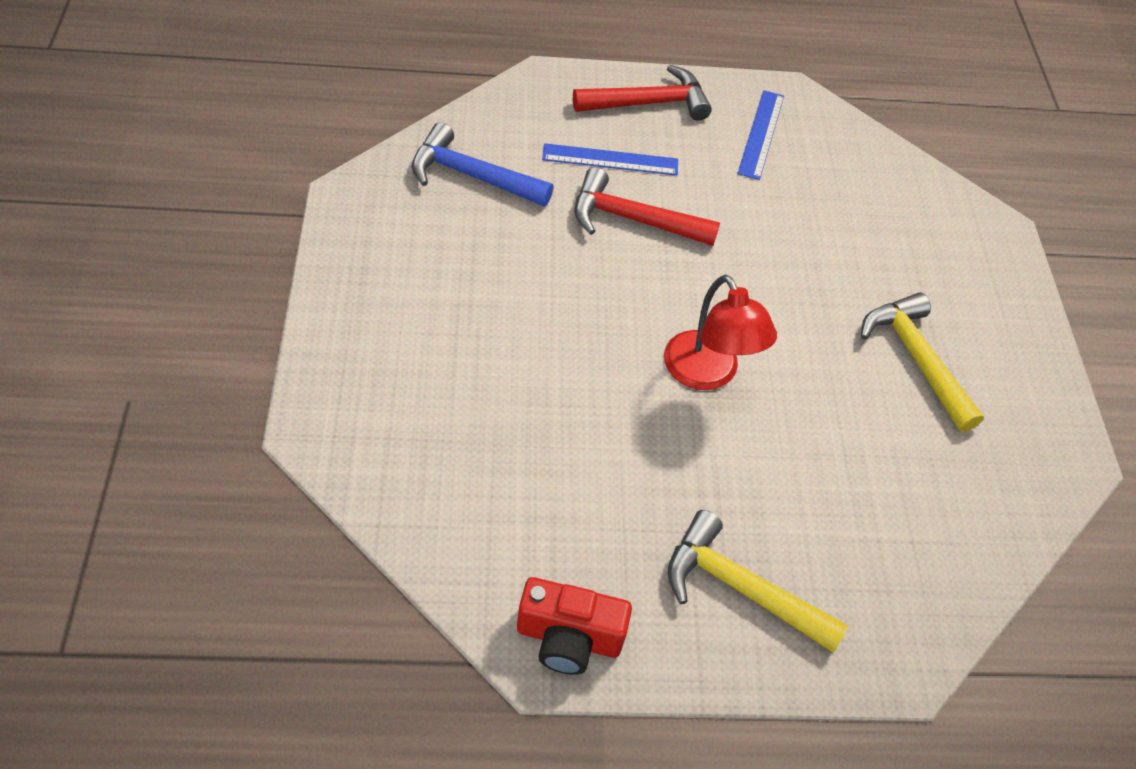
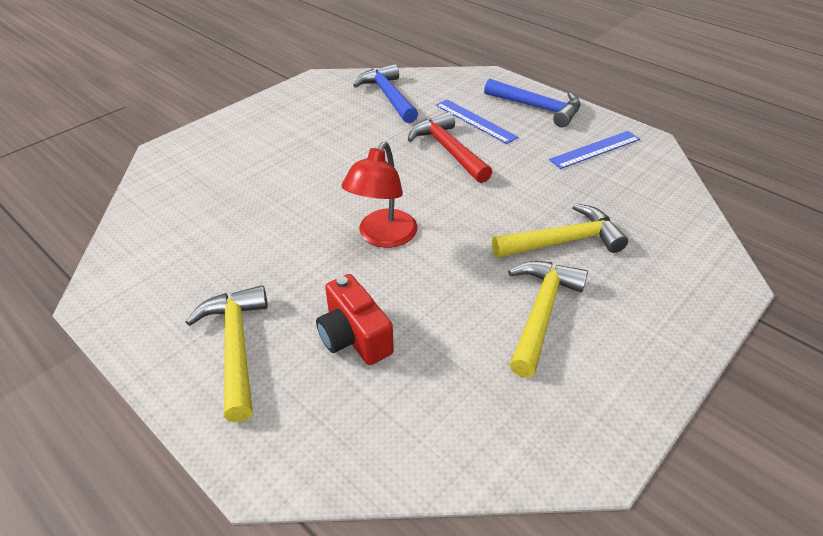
camera: 50 degrees right, 10 degrees down
(568, 638) = (121, 301): red camera -> red camera (354, 337)
(648, 103) = (537, 108): red hammer -> blue hammer
(852, 269) = (563, 241): none -> yellow hammer

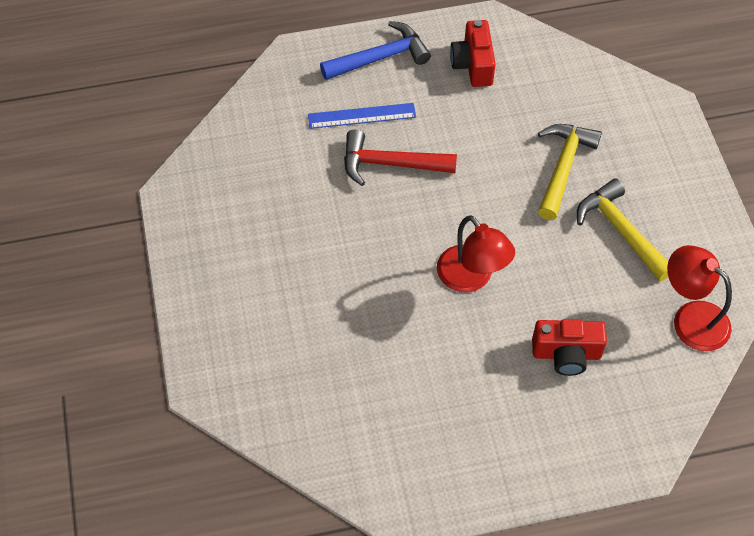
camera: 55 degrees left, 15 degrees up
(236, 347) = (525, 433): yellow hammer -> none
(388, 96) = (260, 155): blue hammer -> none
(494, 426) = (691, 318): none -> red lamp
(595, 149) = (473, 65): blue ruler -> red camera

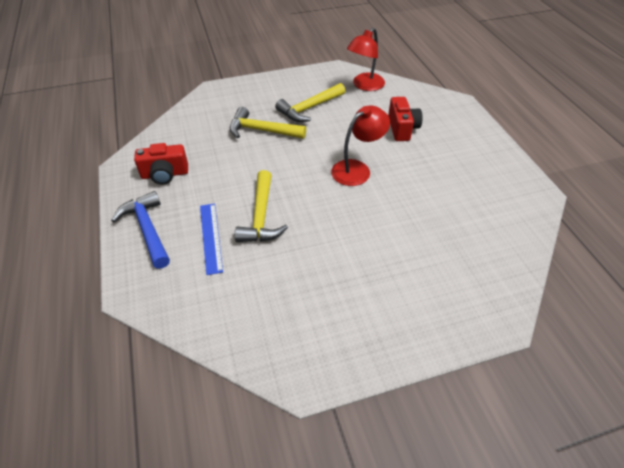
camera: 95 degrees left, 10 degrees down
(390, 164) = (261, 216): red hammer -> yellow hammer

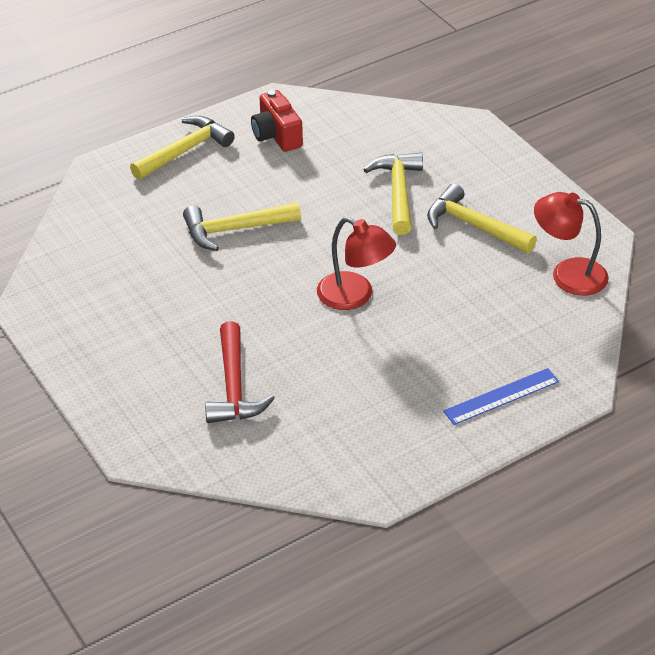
camera: 75 degrees right, 5 degrees down
(147, 229) = (185, 151): blue hammer -> yellow hammer
(210, 237) = (189, 199): blue ruler -> blue ruler (501, 396)
(402, 128) = (470, 330): red camera -> none
(435, 247) = (234, 386): none -> red hammer

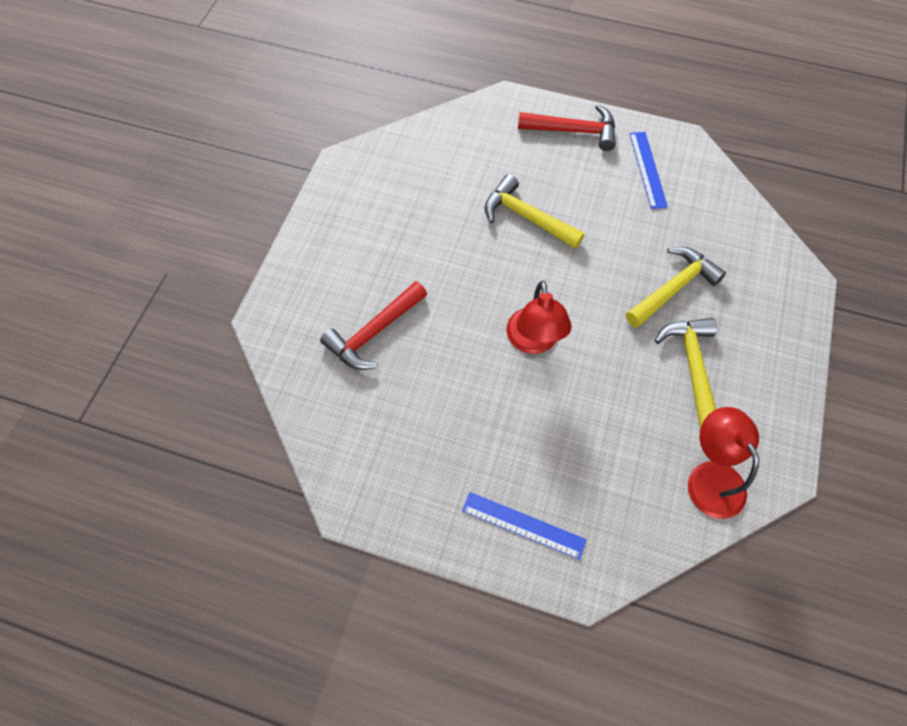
camera: 50 degrees right, 20 degrees up
(185, 151) = (573, 131): yellow hammer -> red hammer
(276, 135) = (648, 169): red camera -> blue ruler

